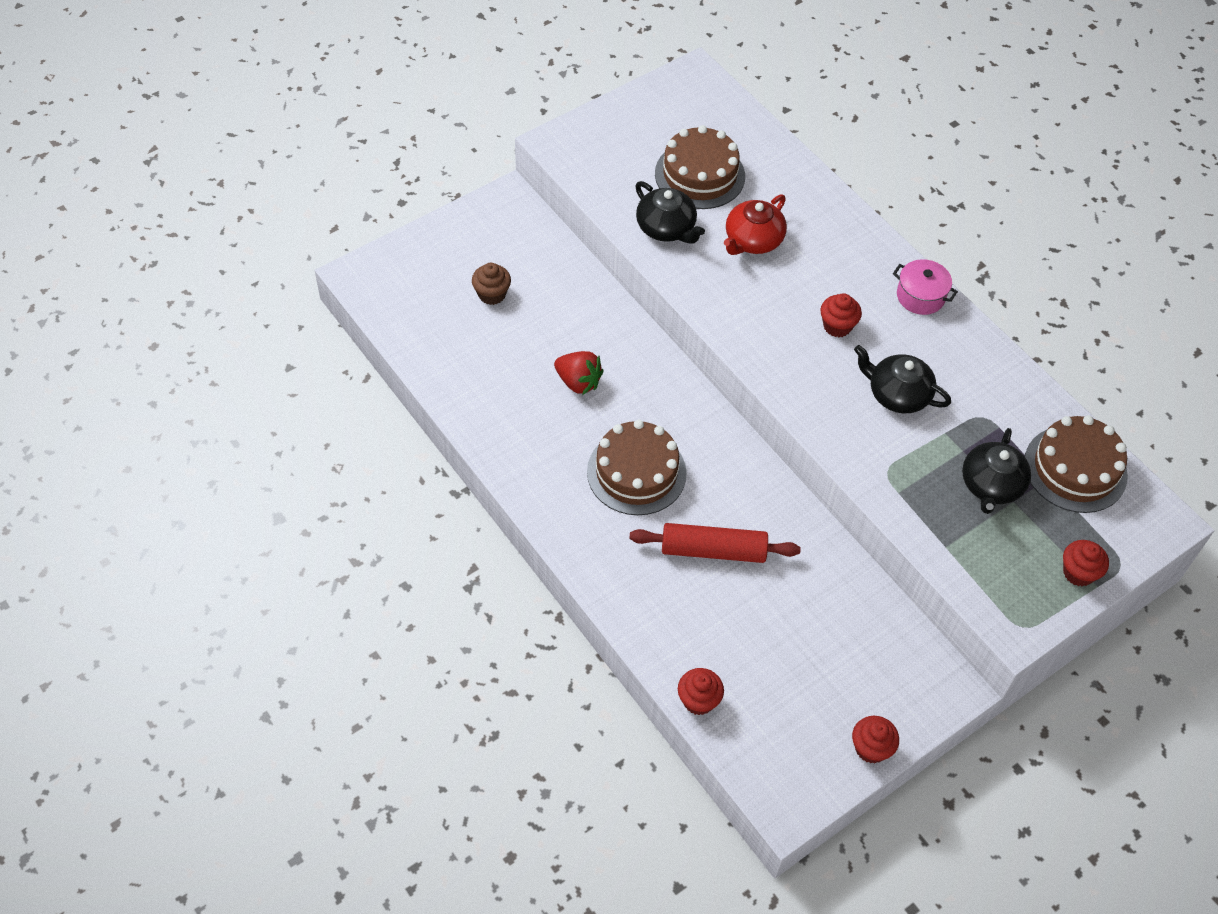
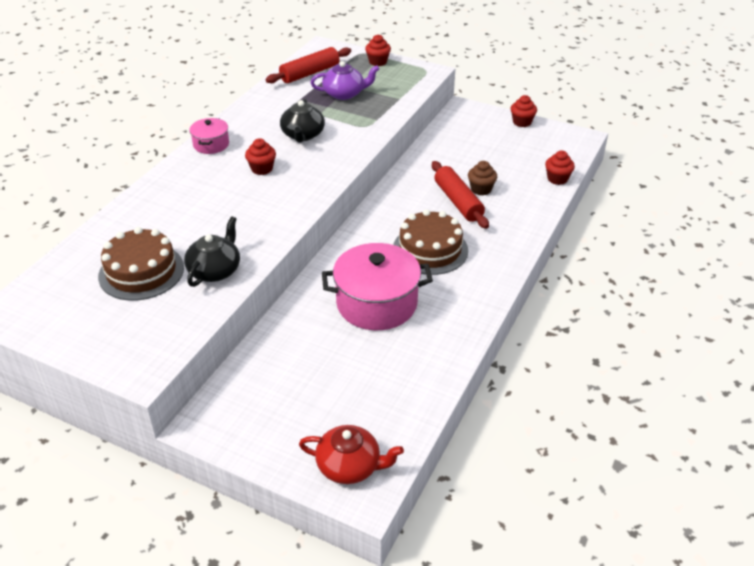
camera: 115 degrees left, 15 degrees down
(492, 294) = (324, 388): brown cupcake -> brown cupcake (481, 189)
(578, 382) = (376, 303): red strawberry -> pink pot
(752, 240) = (202, 225): red teapot -> red teapot (350, 466)
(991, 485) = (344, 94): black teapot -> purple teapot
(1075, 469) = (310, 73): brown cake -> red rolling pin

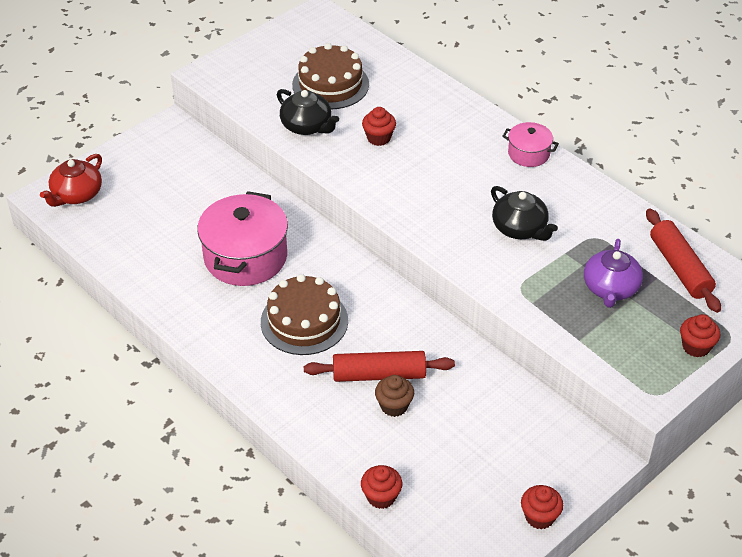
camera: 110 degrees right, 5 degrees up
(262, 169) = (461, 183): red cupcake -> red cupcake (379, 138)
(303, 135) = (520, 228): black teapot -> black teapot turned 150 degrees counterclockwise

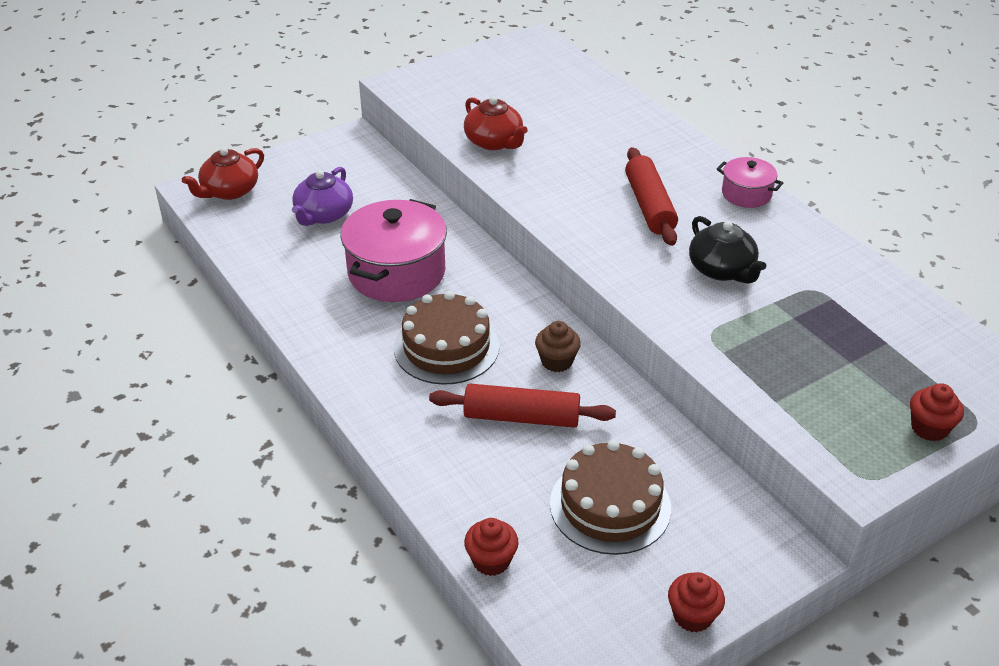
camera: 10 degrees right, 5 degrees down
(307, 126) = (494, 142): black teapot -> red teapot
(330, 84) = (531, 105): brown cake -> brown cake (610, 505)
(379, 138) = (573, 161): red cupcake -> none
(394, 406) = (532, 455): brown cupcake -> brown cupcake (557, 361)
(610, 288) = (825, 348): purple teapot -> purple teapot (323, 215)
(679, 268) = (917, 335): red rolling pin -> red rolling pin (649, 206)

